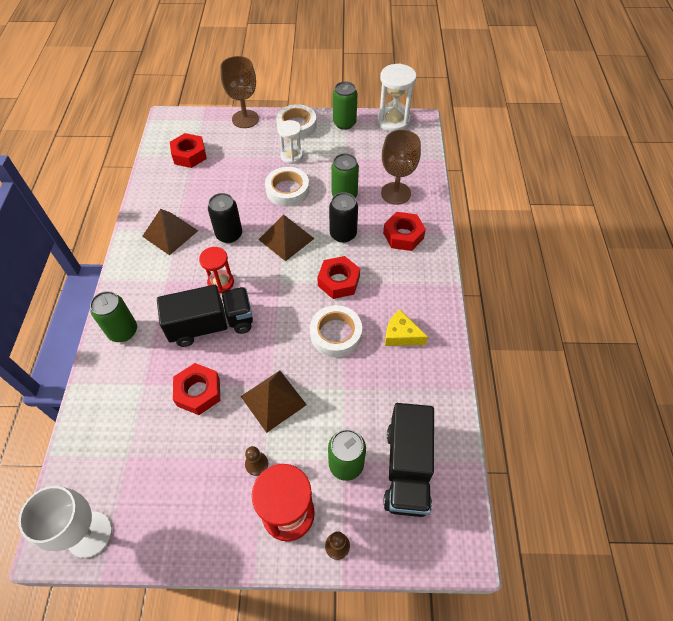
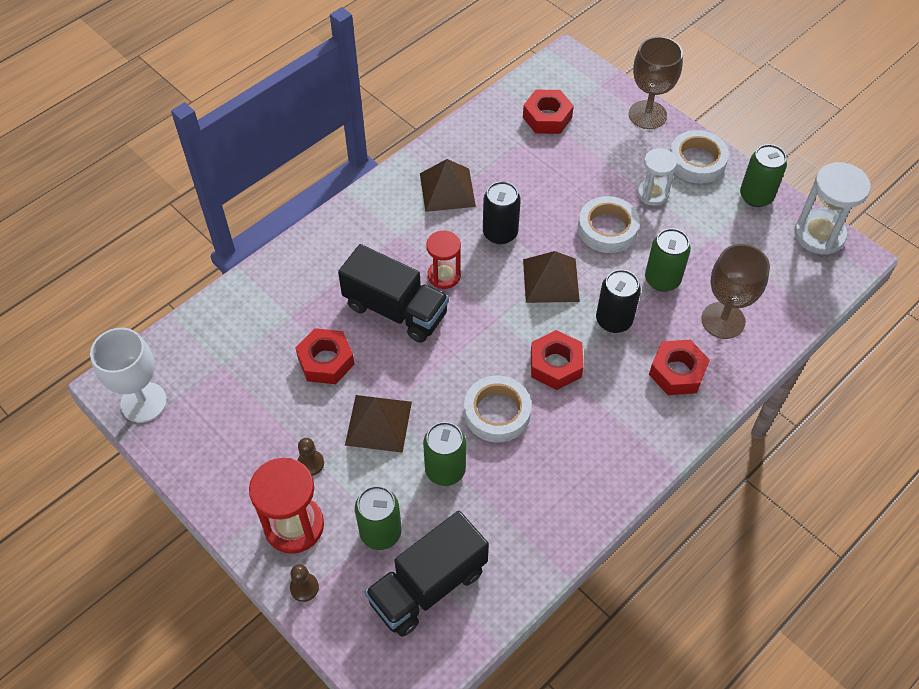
camera: 45 degrees right, 0 degrees up
(123, 331) = (318, 254): green can -> green can (445, 470)
(401, 335) = (558, 467): yellow cheese -> none

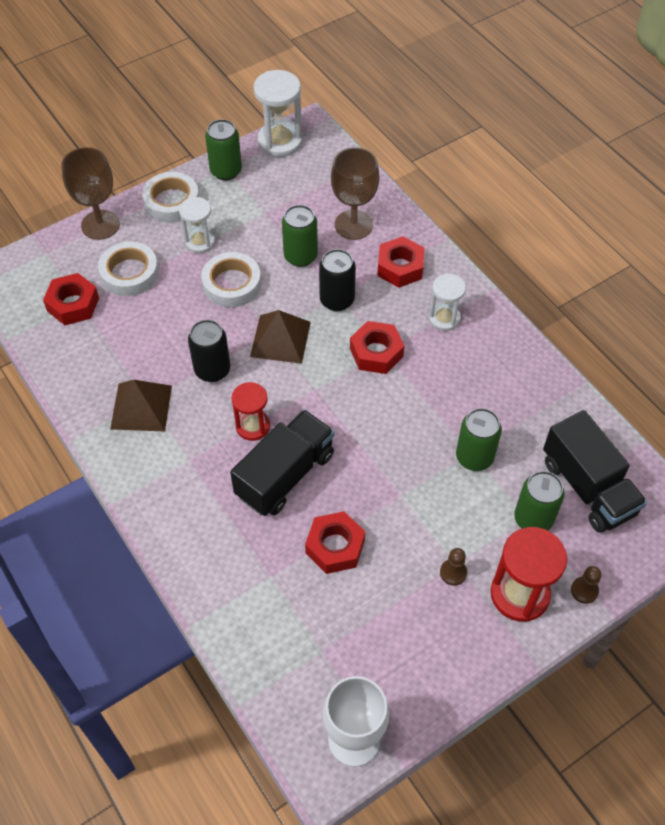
camera: 80 degrees left, 0 degrees up
(378, 423) = (416, 506): brown pyramid -> none
(497, 412) = (419, 406): white tape -> white tape (129, 273)
(619, 423) = (444, 318): none -> white hourglass

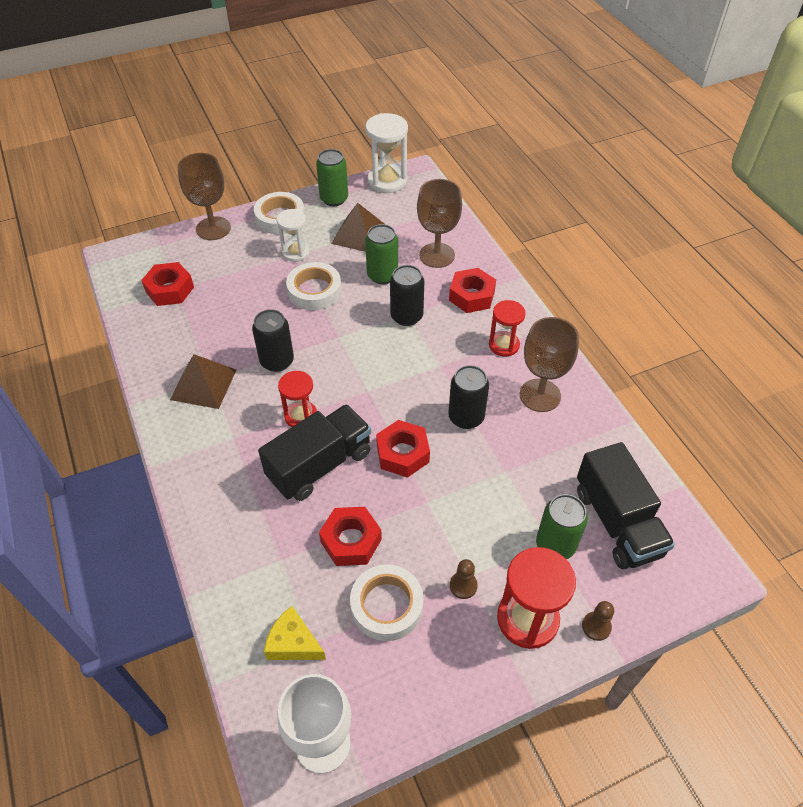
camera: 10 degrees right, 5 degrees down
(129, 273) = (226, 270): white tape -> white tape (386, 605)
(280, 339) = (346, 343): brown pyramid -> brown pyramid (359, 234)
(303, 654) = (293, 643): none -> yellow cheese
(376, 352) = (433, 366): red nut -> red nut (402, 453)
(421, 402) = (466, 417): none -> black can
(444, 318) = (504, 345): white hourglass -> red hourglass
(474, 457) = (507, 476): green can -> none
(491, 368) = (540, 395): none -> brown goblet

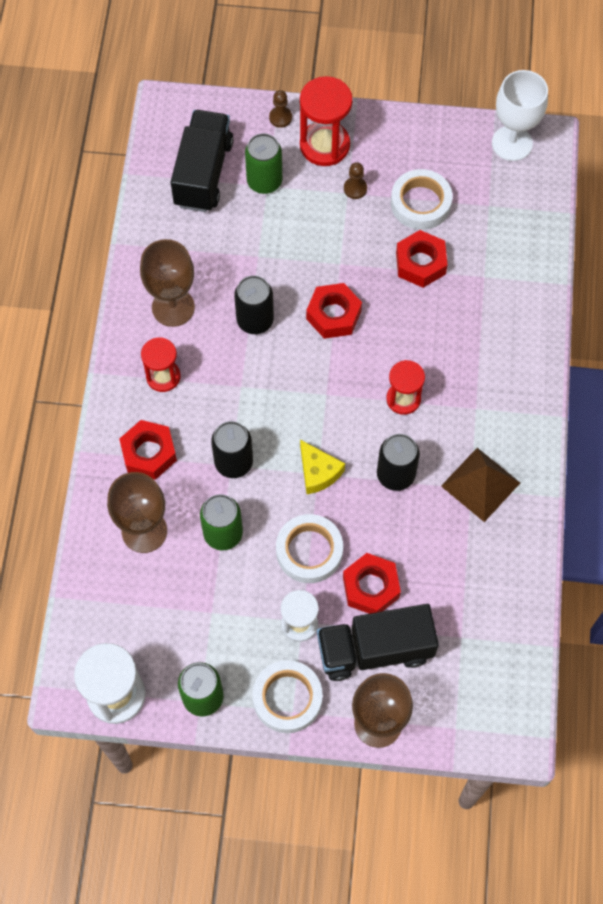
camera: 150 degrees left, 15 degrees up
(170, 289) = (468, 640): red nut -> red nut (371, 587)
(293, 643) = (502, 212): yellow cheese -> yellow cheese (318, 472)
(319, 465) = (411, 341): black truck -> black truck (375, 649)
(359, 234) = (210, 614): brown pyramid -> none

